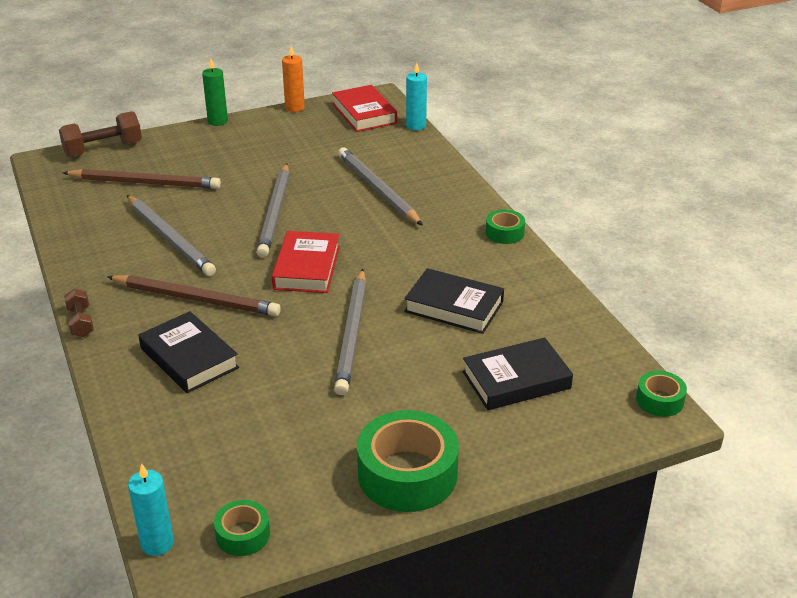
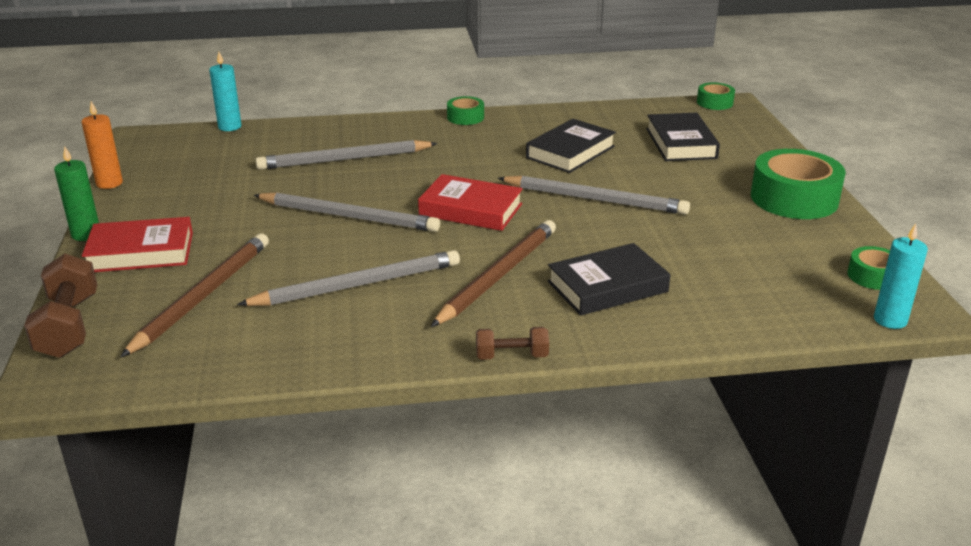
camera: 75 degrees left, 5 degrees down
(364, 113) = (172, 148): red book -> red book (141, 252)

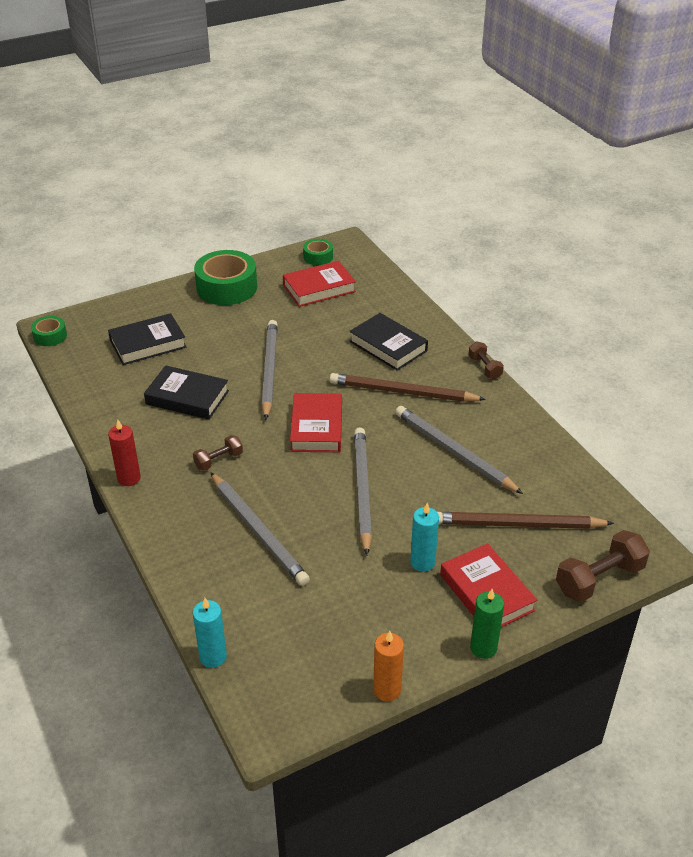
camera: 110 degrees left, 10 degrees up
(458, 155) = (218, 460): none -> brown dumbbell
(465, 117) = (129, 478): green tape -> red candle
(777, 261) = (319, 288): none -> red book
(890, 320) = (363, 251): turquoise candle -> turquoise candle (422, 562)

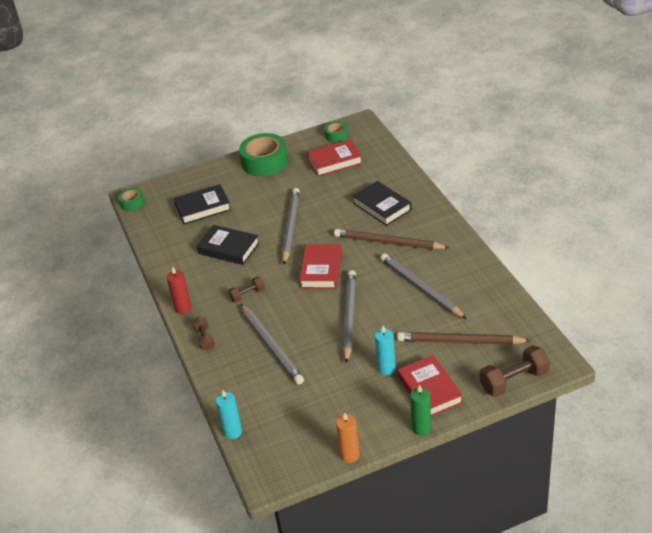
camera: 10 degrees right, 0 degrees up
(484, 368) = (454, 223): brown dumbbell -> brown dumbbell (204, 339)

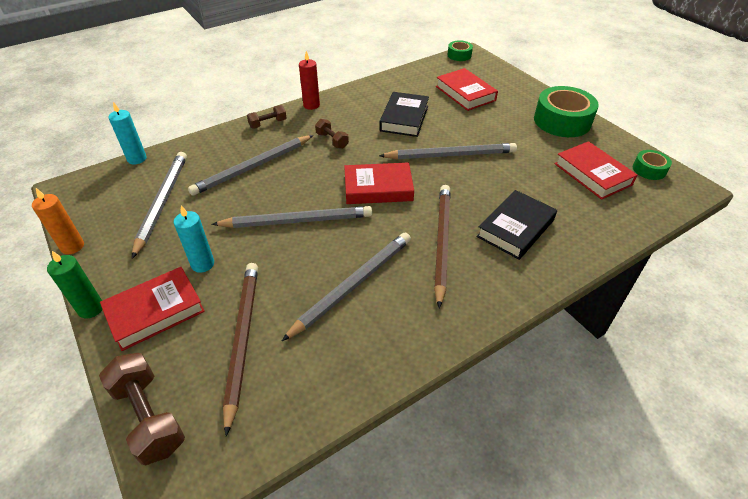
camera: 75 degrees right, 5 degrees up
(203, 208) = (465, 93): black book -> red book
(305, 403) = (162, 202): none -> grey pencil

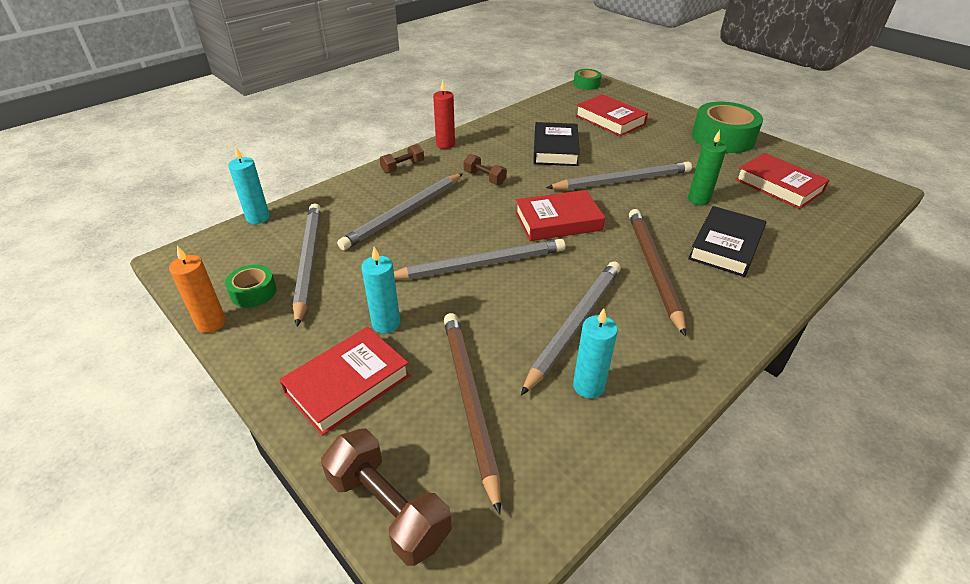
camera: 10 degrees left, 5 degrees down
(91, 308) = (262, 391): green candle -> green candle (698, 199)
(342, 340) = (588, 386): none -> turquoise candle
(649, 169) = (832, 176): green tape -> green tape (253, 292)

